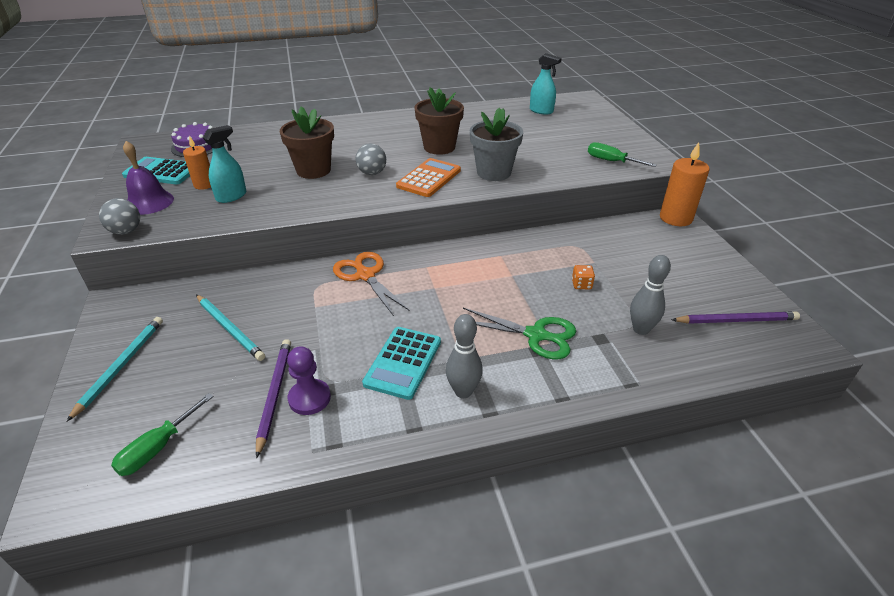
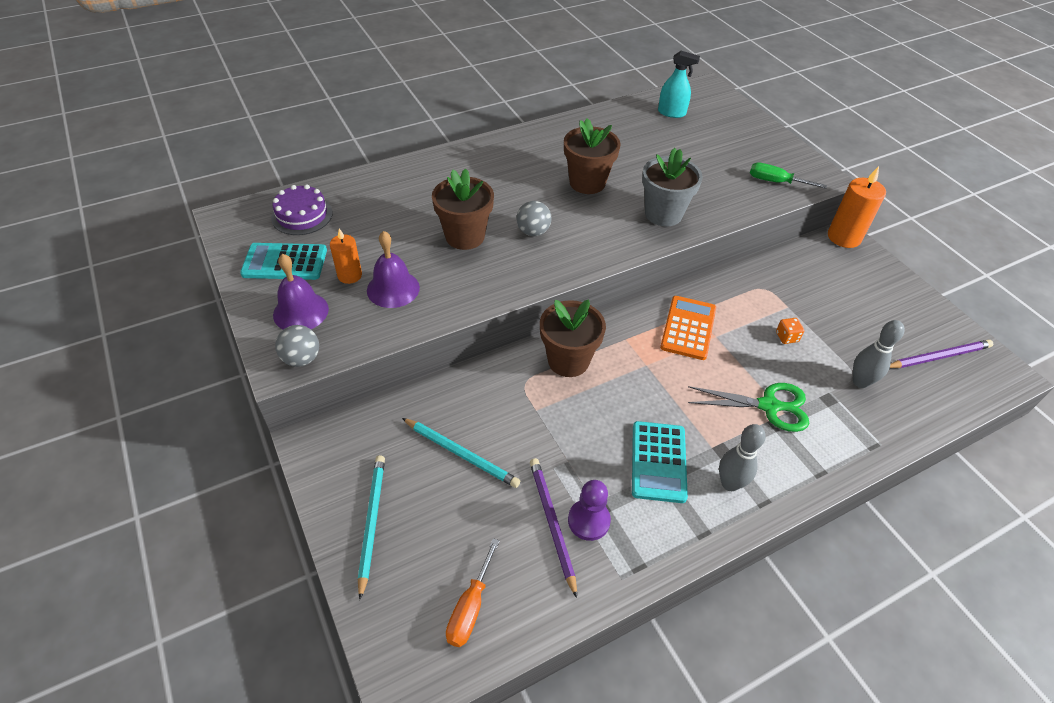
camera: 15 degrees left, 10 degrees up
(158, 448) = (470, 607): green screwdriver -> orange screwdriver
(231, 196) = (393, 289): turquoise spray bottle -> purple bell
(365, 275) = (568, 360): orange scissors -> brown flower pot
(429, 178) = (599, 232): orange calculator -> orange calculator (688, 328)

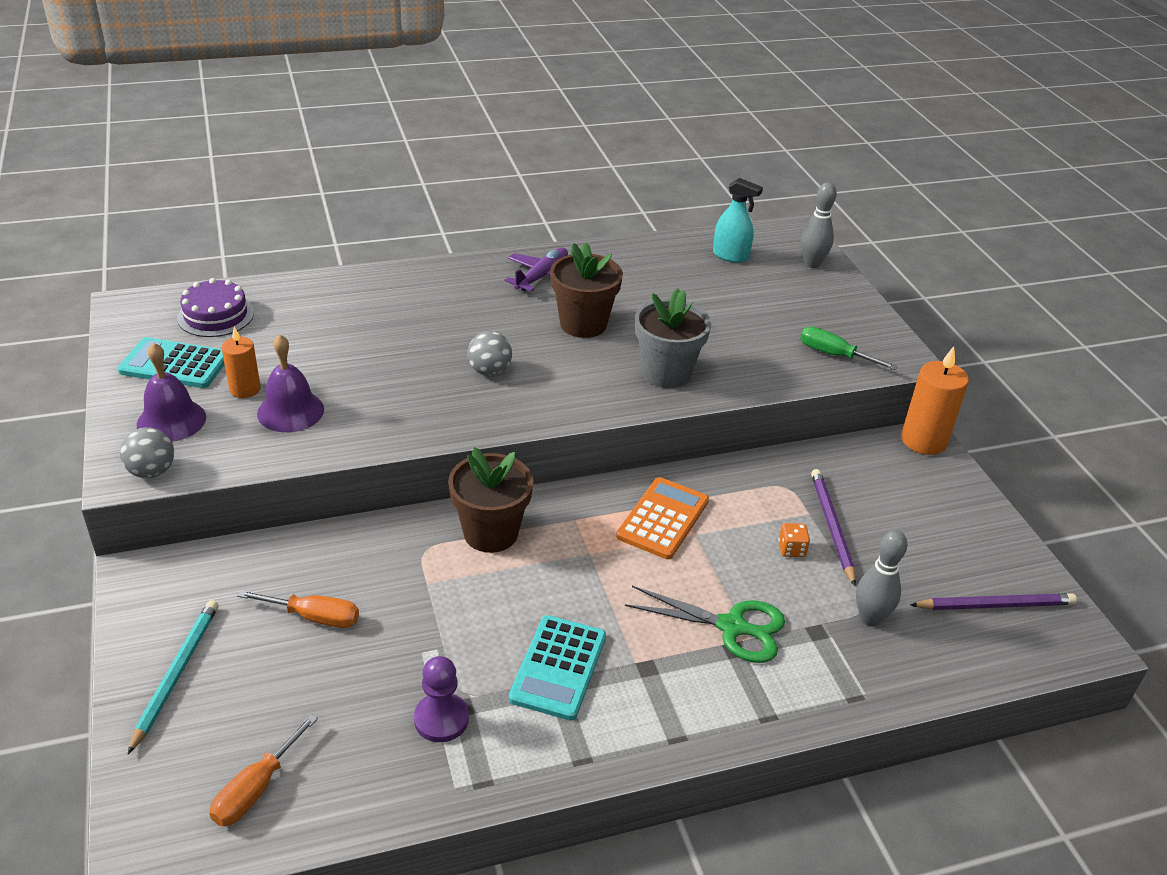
camera: 10 degrees right, 10 degrees down
(461, 454) = (314, 617): turquoise pencil -> orange screwdriver
(465, 236) = (402, 365): brown flower pot -> none
(541, 148) = (541, 276): none -> purple plane
(552, 523) = (394, 714): purple pencil -> purple pencil (831, 527)
(730, 483) = (641, 708): grey bowling pin -> grey bowling pin (812, 264)

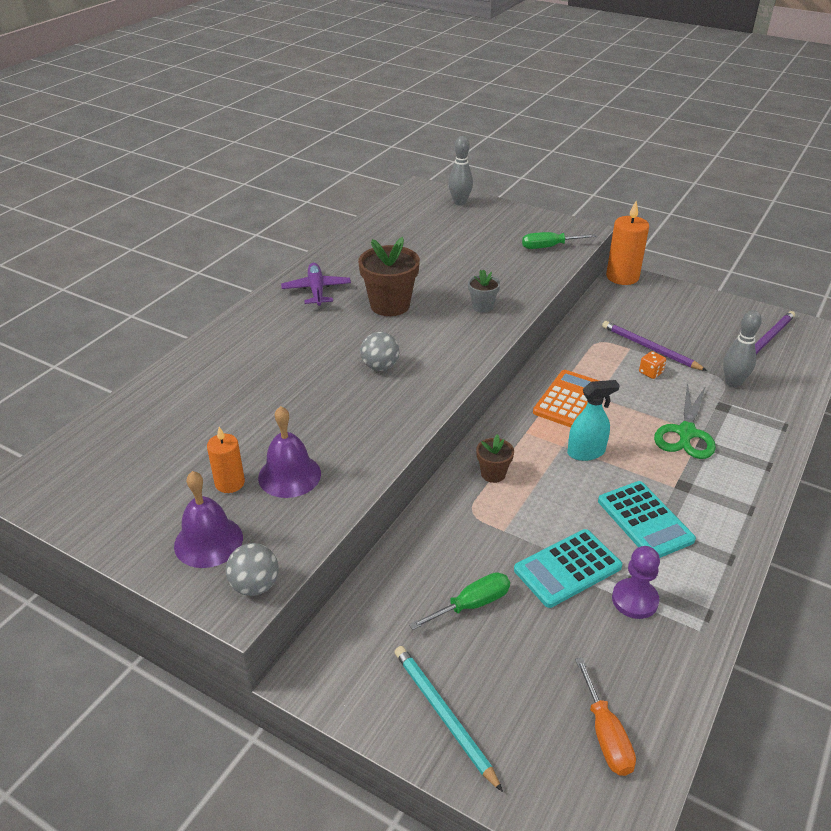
camera: 40 degrees left, 0 degrees up
(175, 364) = (141, 502): turquoise calculator -> turquoise calculator (567, 568)
(215, 315) = (116, 448): purple cake -> none
(314, 617) = (472, 605): orange screwdriver -> green screwdriver
(490, 533) = (493, 474): brown flower pot -> brown flower pot, size x0.54
(663, 519) = (569, 399): orange calculator -> orange calculator turned 45 degrees clockwise
(666, 373) = (482, 306): grey flower pot -> grey flower pot, size x0.54
(730, 256) = (409, 220): turquoise spray bottle -> turquoise spray bottle (586, 452)
(732, 627) = (686, 433): green scissors -> green scissors turned 135 degrees clockwise

